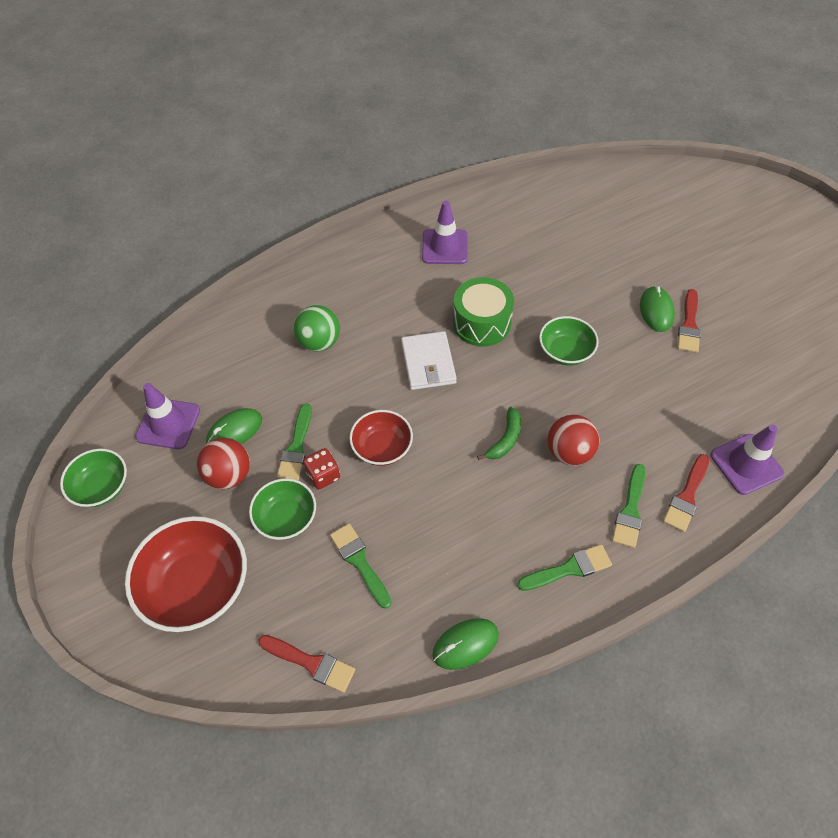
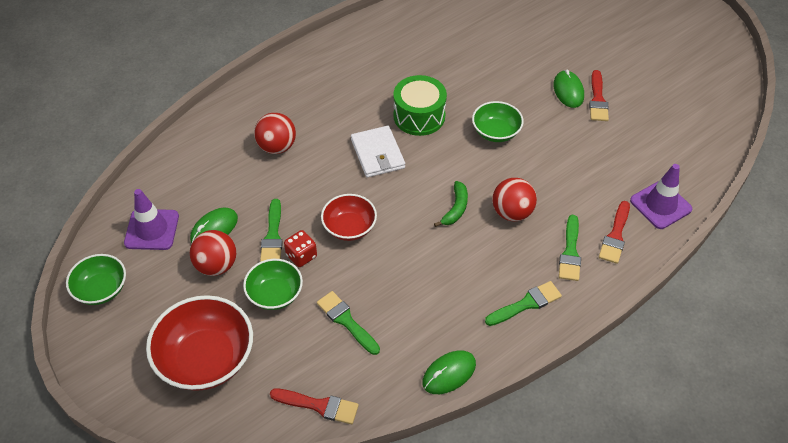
camera: 10 degrees left, 5 degrees down
(319, 342) = (277, 147): green ball -> red ball
(445, 247) = (375, 56): purple traffic cone -> none

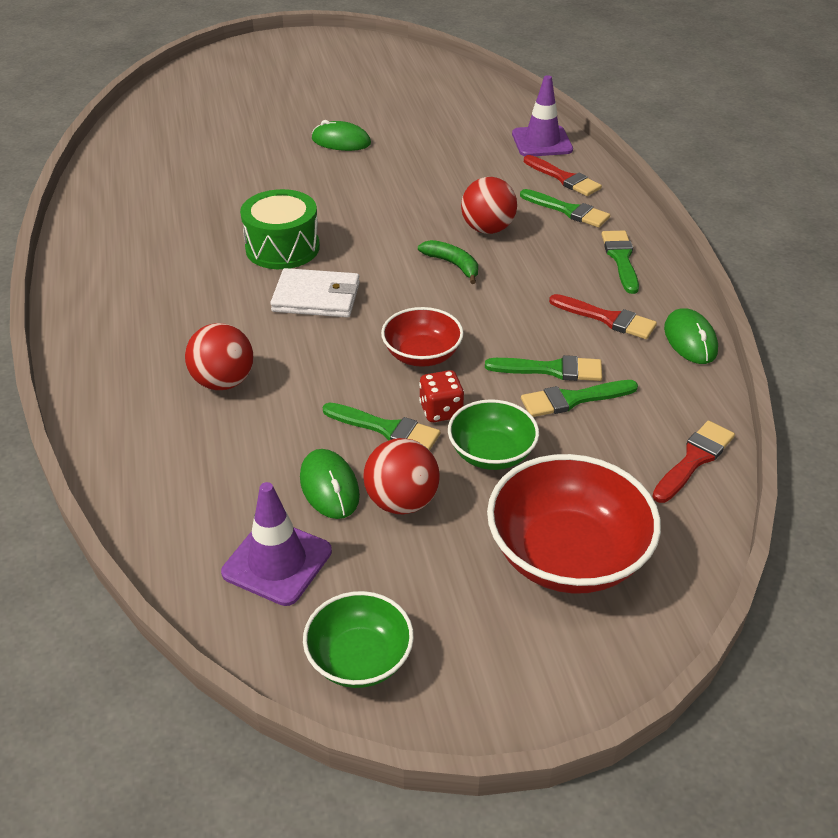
camera: 65 degrees left, 10 degrees down
(370, 300) = (551, 369): none -> green brush
(496, 132) = (359, 203): green bowl -> none
(597, 99) = (370, 129): red brush -> red brush (607, 318)

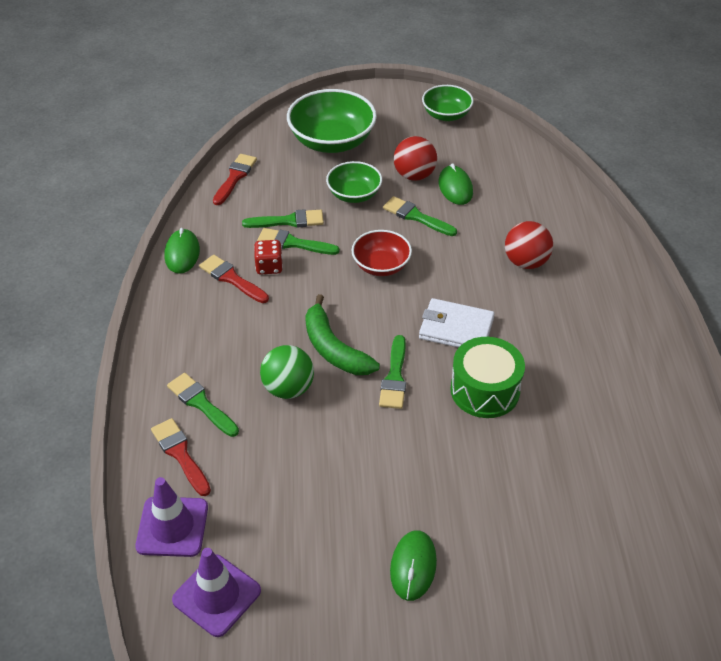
camera: 170 degrees left, 5 degrees up
(277, 562) = (485, 155): purple traffic cone -> purple traffic cone (216, 595)
(341, 141) = (413, 566): green mouse -> green mouse turned 75 degrees clockwise
(441, 411) = (378, 224): red dice -> red dice (269, 267)
(452, 264) = (334, 349): green banana -> green banana, size x1.59
(487, 229) = (288, 388): red ball -> green ball
(567, 555) = (332, 141): red bowl -> green bowl
(621, 259) = (186, 336): green brush -> green brush (394, 377)
(694, 459) = (235, 177): red brush -> red brush turned 150 degrees clockwise

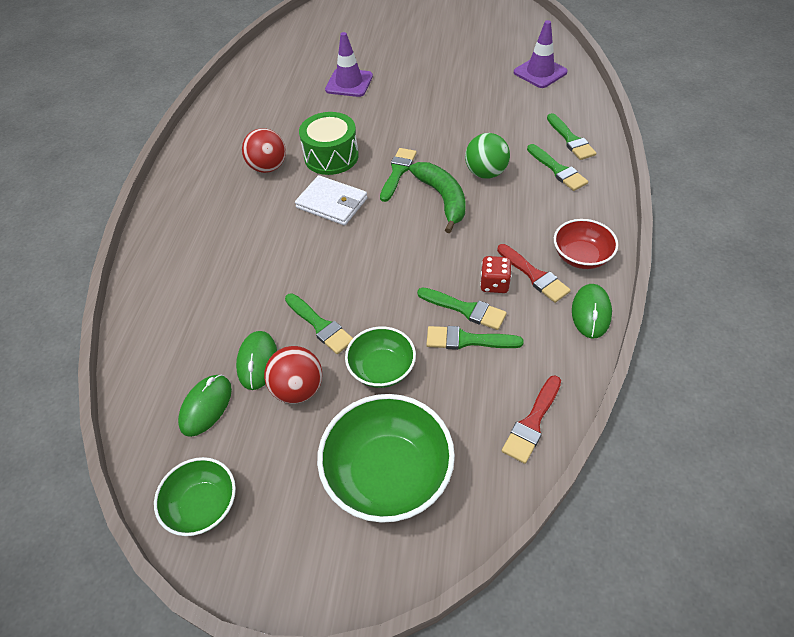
camera: 165 degrees left, 5 degrees up
(172, 527) = (571, 103): purple traffic cone -> purple traffic cone (349, 83)
(180, 454) = (570, 139): red brush -> green brush
(381, 265) = (378, 270): red bowl -> red bowl (581, 256)
(413, 566) = (420, 74): green mouse -> green mouse (206, 406)
(525, 262) = (235, 256): red ball -> red ball (268, 167)

